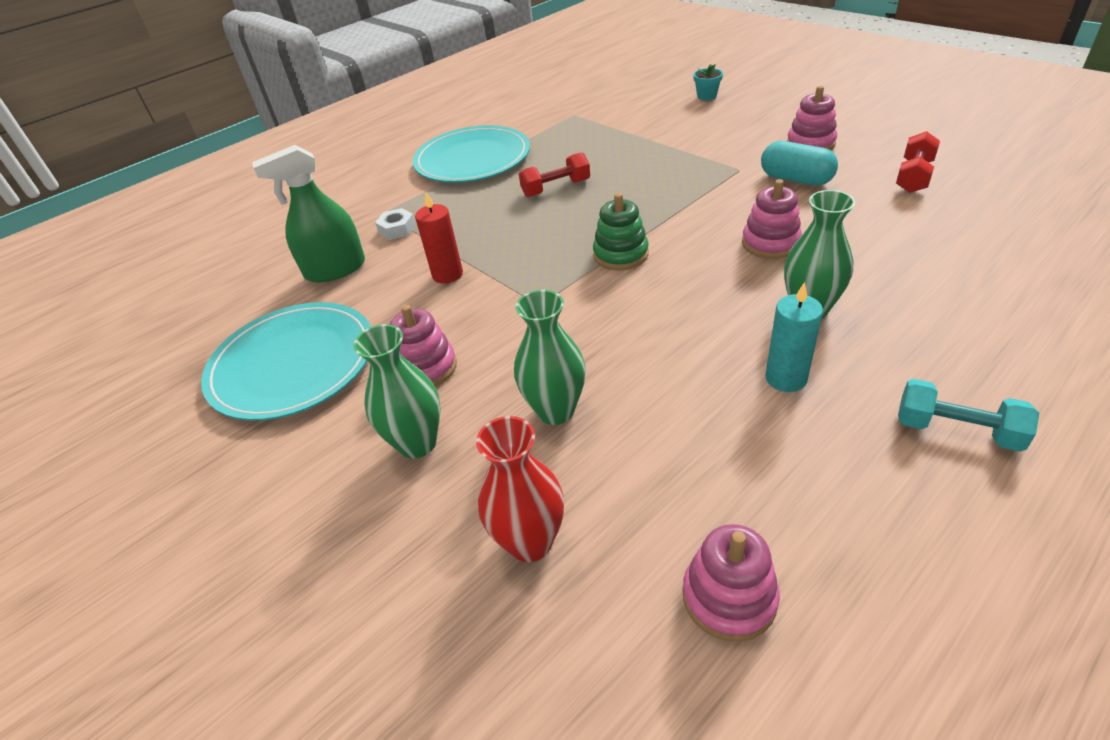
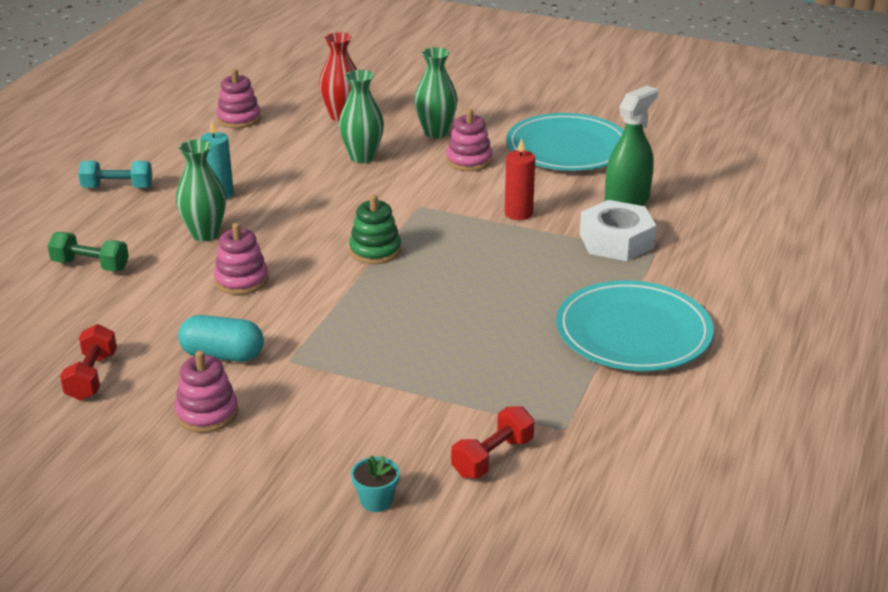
camera: 150 degrees right, 10 degrees down
(397, 229) = (616, 241): white nut -> white nut, size x1.95
(556, 188) = (490, 307): red dumbbell -> red dumbbell (492, 457)
(954, 289) = (90, 265): none -> green dumbbell

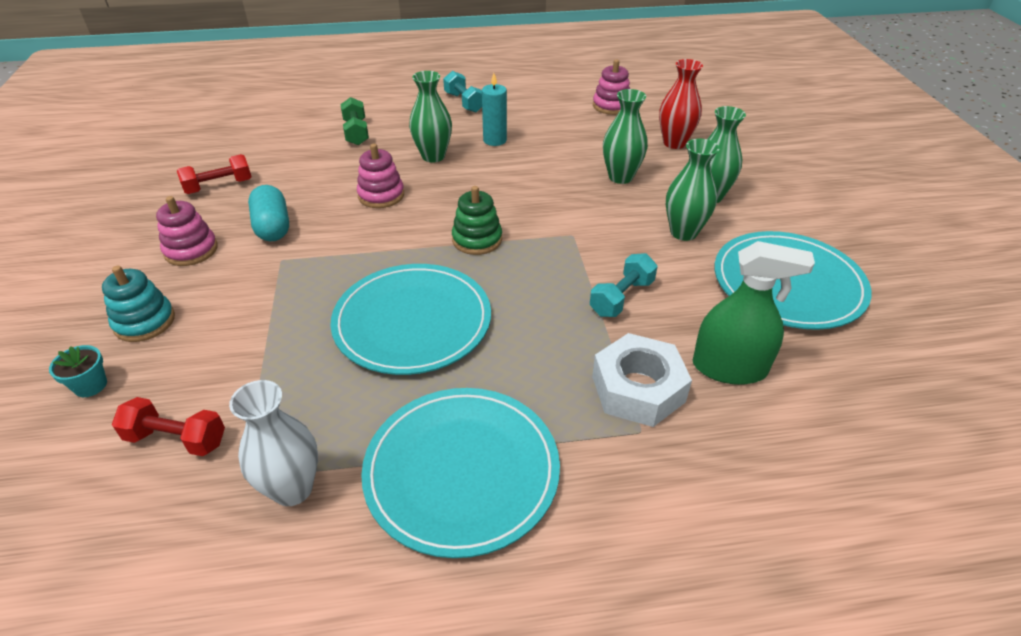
camera: 60 degrees right, 10 degrees up
(306, 458) = (144, 322): none -> turquoise stacking toy
(455, 311) = (412, 322): none -> turquoise plate
(469, 161) = (683, 232): pink stacking toy -> green vase
(518, 213) = (621, 297): red candle -> turquoise dumbbell
(593, 408) = (292, 489): none -> white vase

